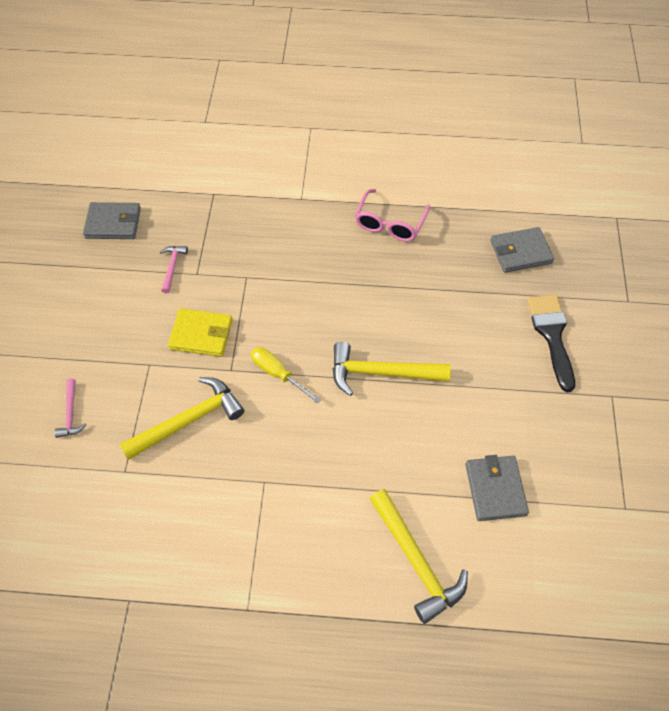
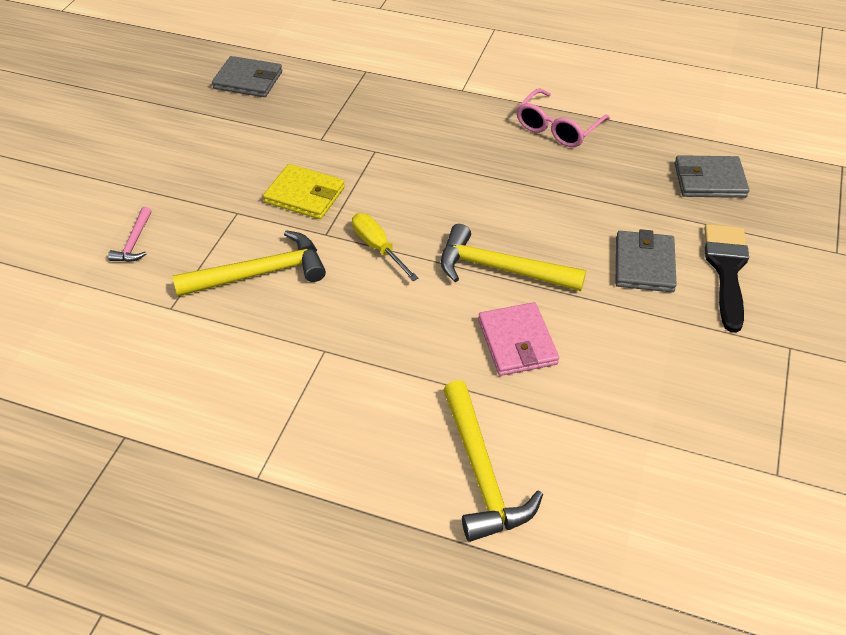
camera: 15 degrees right, 10 degrees down
(172, 267) = (296, 128): pink hammer -> none
(412, 438) = (517, 342): none -> pink wallet
(495, 489) = (607, 417): grey wallet -> grey wallet (644, 264)

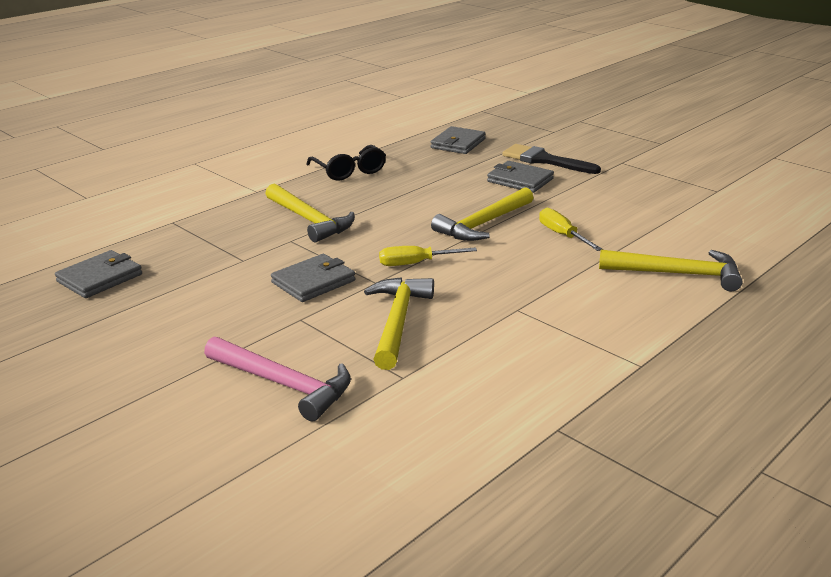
camera: 65 degrees left, 20 degrees down
(134, 242) = (284, 384): pink hammer -> pink hammer, size x1.93
(305, 195) = (313, 282): yellow wallet -> grey wallet
(423, 146) = (310, 220): none -> yellow hammer
(517, 342) = (562, 235): pink wallet -> yellow screwdriver
(558, 128) = (349, 171): pink glasses -> black glasses

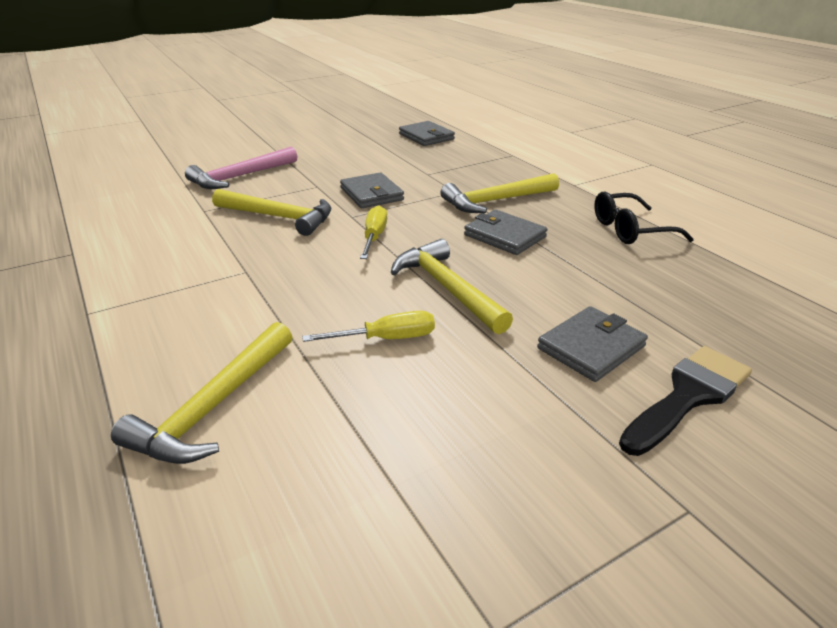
camera: 105 degrees right, 5 degrees up
(458, 143) = (757, 321): grey wallet -> grey wallet (504, 236)

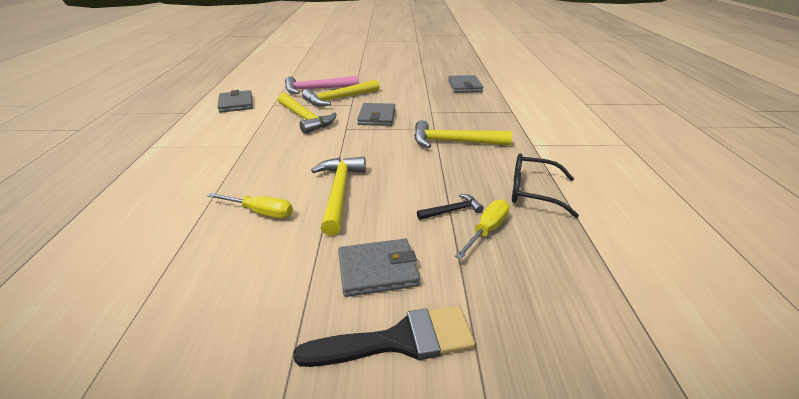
camera: 30 degrees right, 0 degrees up
(214, 407) = (130, 217): yellow hammer -> yellow hammer (339, 99)
(374, 237) = (341, 145): yellow screwdriver -> yellow screwdriver (487, 230)
(504, 236) = (426, 168): grey wallet -> grey wallet (236, 104)
(584, 269) = (452, 210): none -> black hammer

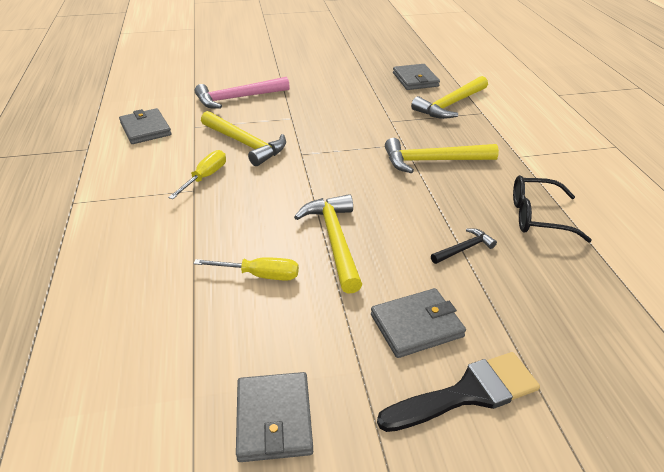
camera: 10 degrees left, 5 degrees up
(339, 99) = (272, 111): yellow hammer -> yellow hammer (450, 105)
(377, 117) = (330, 134): grey wallet -> grey wallet (274, 419)
(487, 230) = (507, 267): yellow screwdriver -> yellow screwdriver (205, 177)

